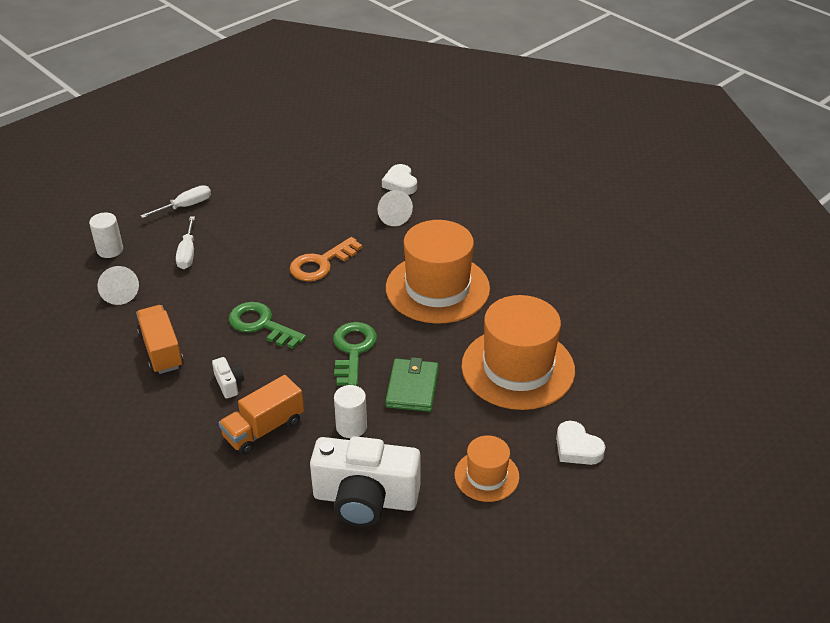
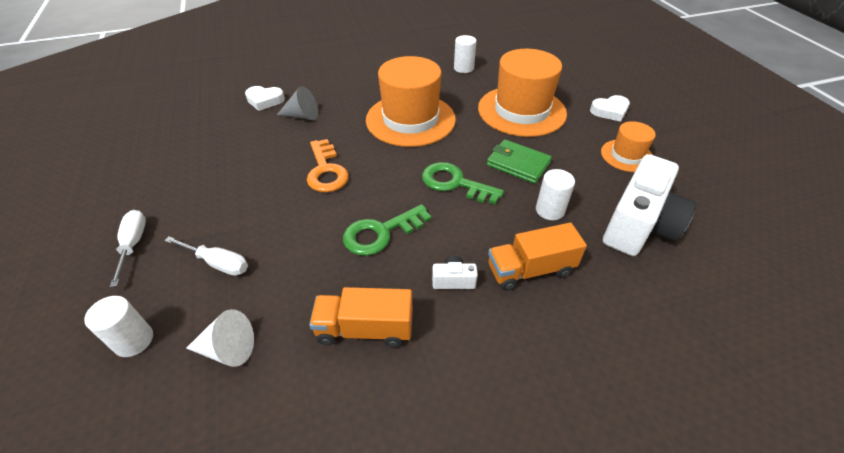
camera: 65 degrees left, 5 degrees up
(264, 429) = (530, 270): orange truck -> orange truck turned 90 degrees clockwise
(392, 216) = (302, 116): white cone -> grey cone
(577, 296) = (463, 68): none -> white cylinder

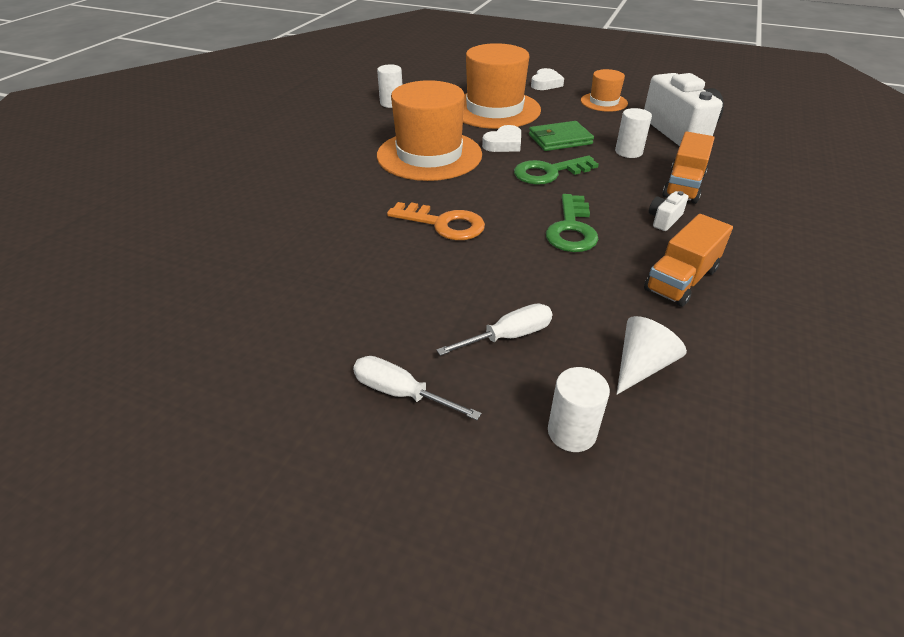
camera: 50 degrees left, 5 degrees down
(265, 100) = (253, 216): white heart -> white heart (504, 144)
(302, 116) = (326, 204): grey cone -> none

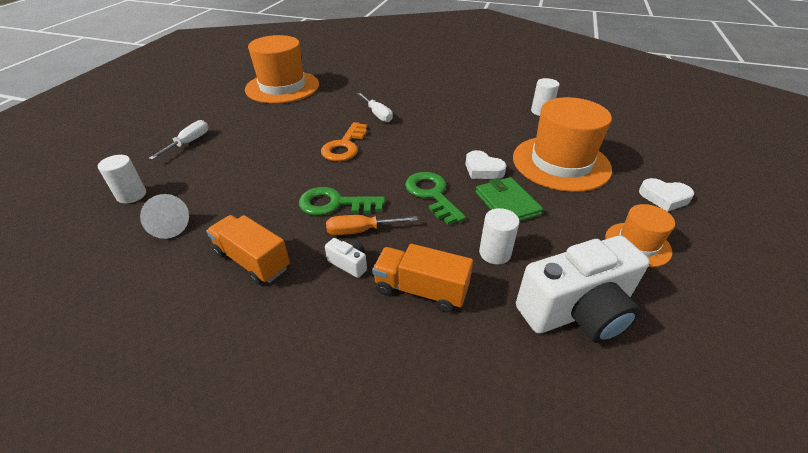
camera: 85 degrees right, 0 degrees up
(429, 155) = (448, 134): orange hat -> orange hat (282, 87)
(508, 336) = (217, 174): white screwdriver -> white screwdriver (377, 114)
(614, 213) = (361, 230): none -> orange screwdriver

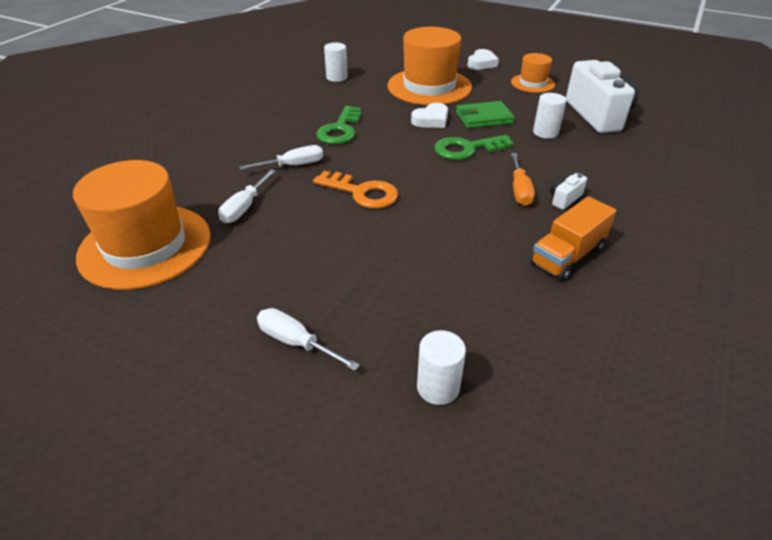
camera: 80 degrees left, 0 degrees up
(167, 227) = (513, 332): white cone -> none
(322, 106) = (245, 207): none -> white screwdriver
(334, 204) = (476, 203): green key -> green key (340, 130)
(421, 290) = (590, 167): orange truck -> none

